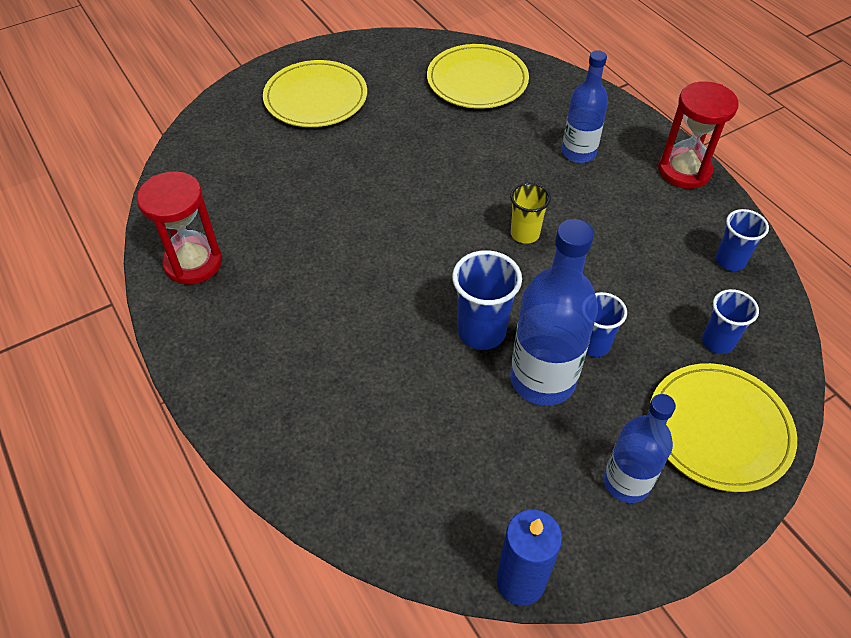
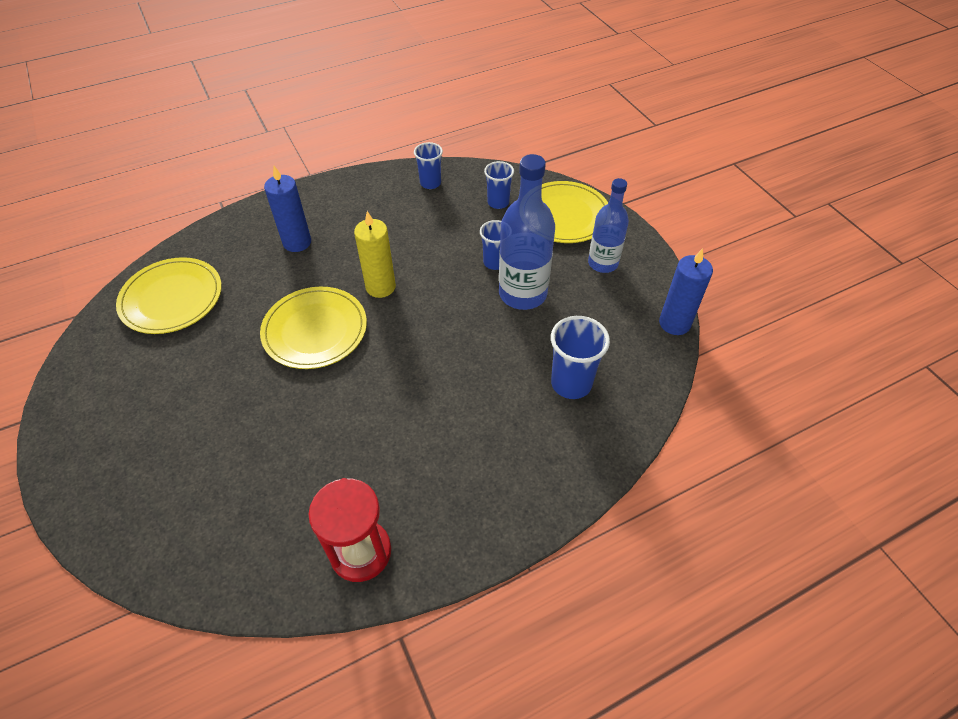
camera: 85 degrees left, 0 degrees up
(315, 98) = (136, 438): yellow plate -> yellow plate (315, 330)
(481, 332) = (476, 324): blue cup -> blue cup (571, 383)
(525, 234) = (380, 287): yellow cup -> yellow candle
(578, 153) = (297, 242): blue bottle -> blue candle
(684, 171) = (337, 188): red hourglass -> none

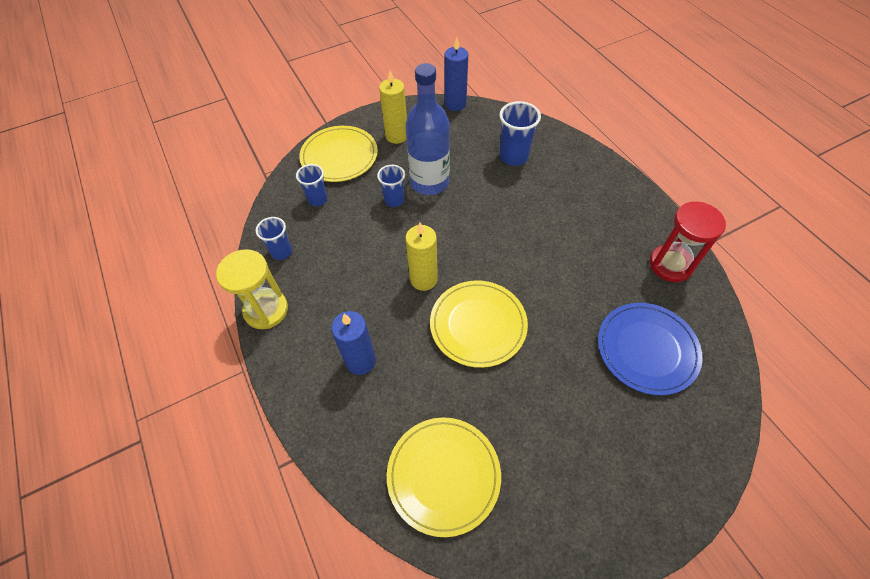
camera: 90 degrees left, 5 degrees up
(243, 491) = (647, 349): none -> blue plate
(365, 180) = (266, 310): none -> yellow hourglass
(603, 263) = (396, 136): blue bottle -> yellow candle

